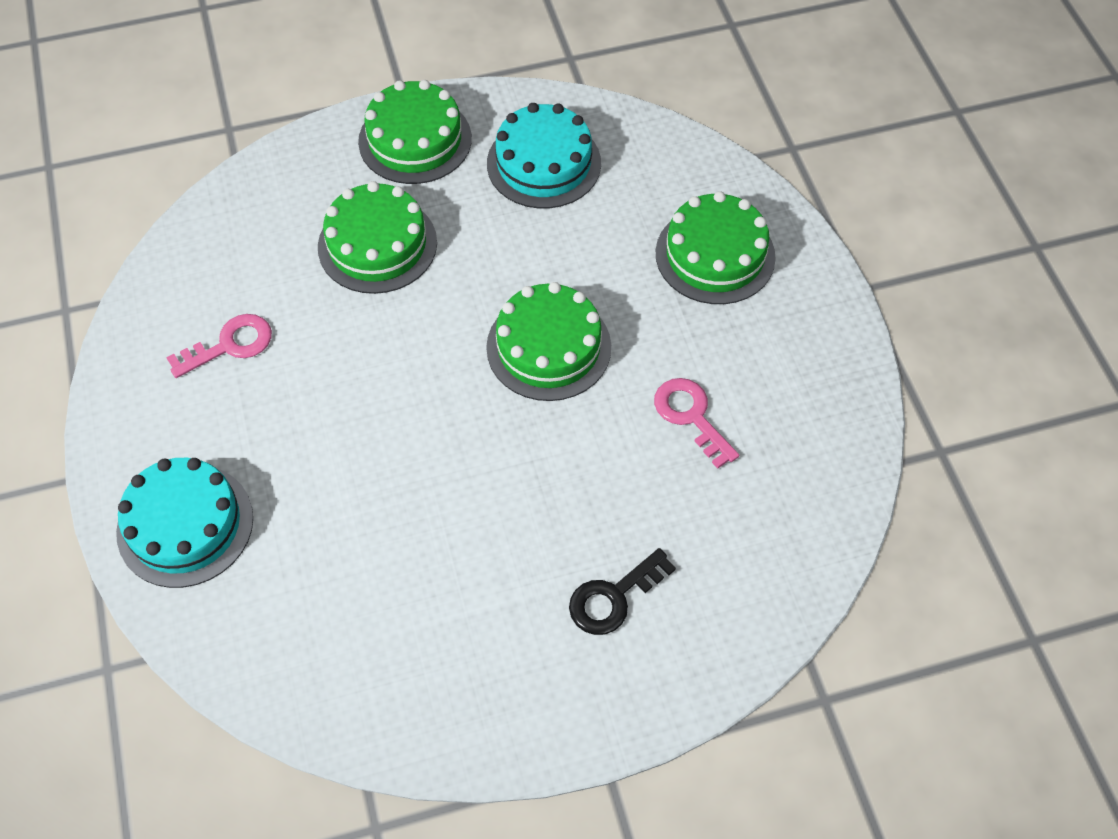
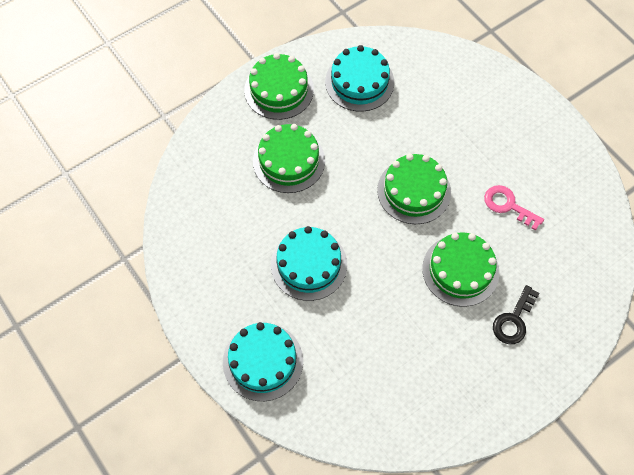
camera: 20 degrees left, 5 degrees up
(230, 345) = (234, 248): pink key -> none
(329, 405) = (309, 264): none -> turquoise cake
(715, 255) = (479, 108): green cake -> green cake (460, 270)

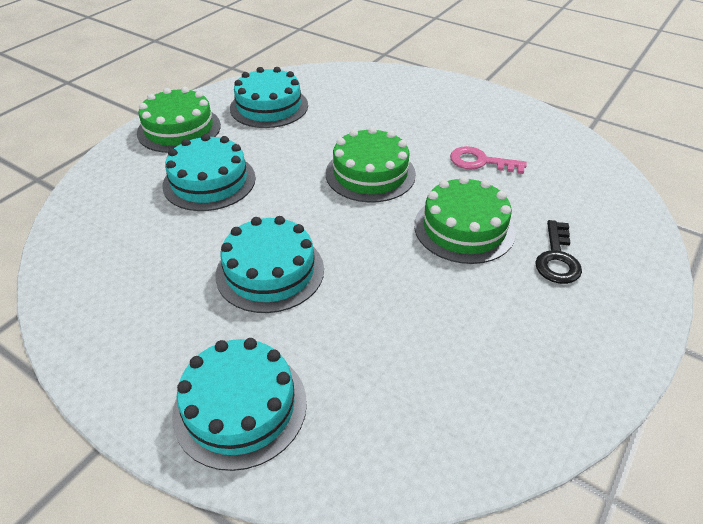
camera: 20 degrees left, 20 degrees down
(289, 161) = (209, 181): green cake -> turquoise cake

